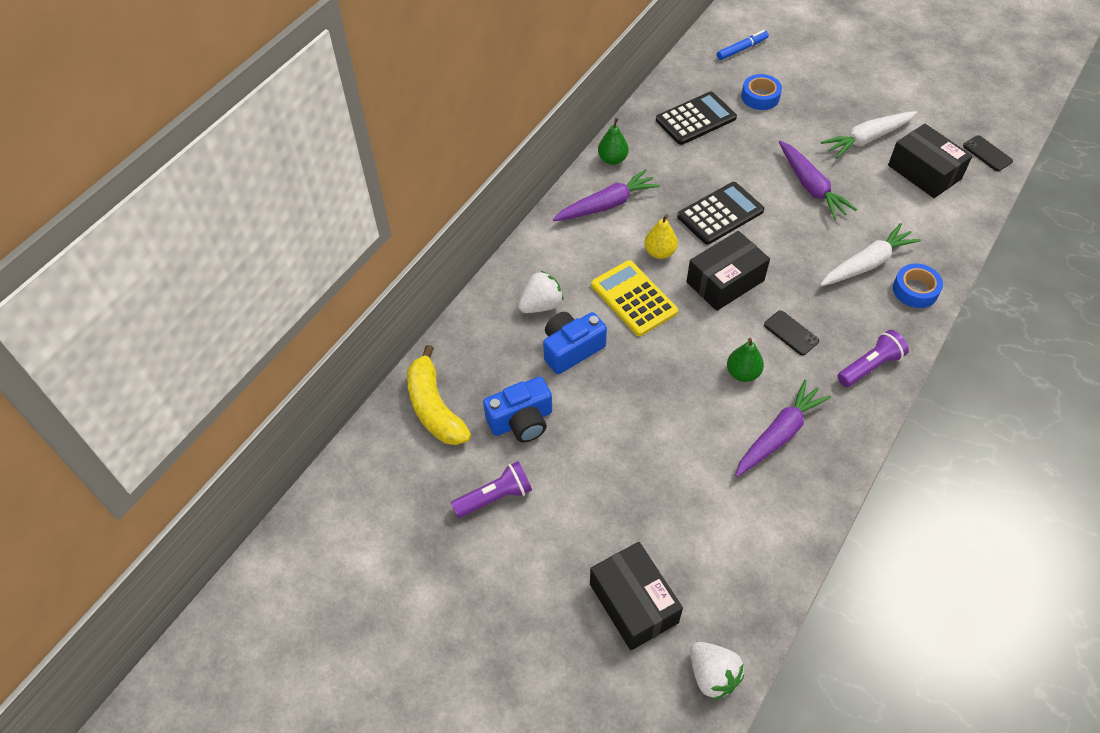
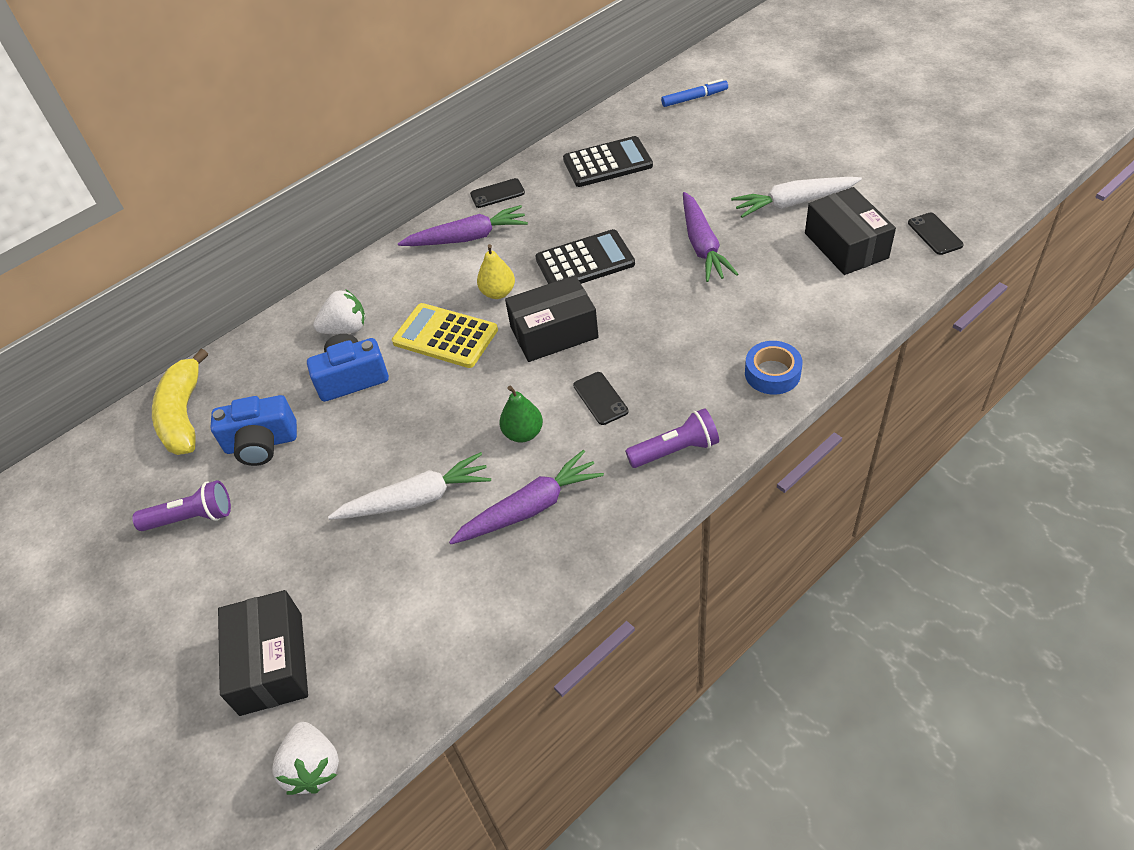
camera: 20 degrees right, 5 degrees down
(612, 159) = (497, 194): green pear -> black phone
(634, 298) = (445, 336): yellow calculator -> yellow calculator turned 45 degrees counterclockwise
(760, 97) = (690, 147): blue tape -> none
(867, 263) = (728, 336): white carrot -> white carrot (417, 499)

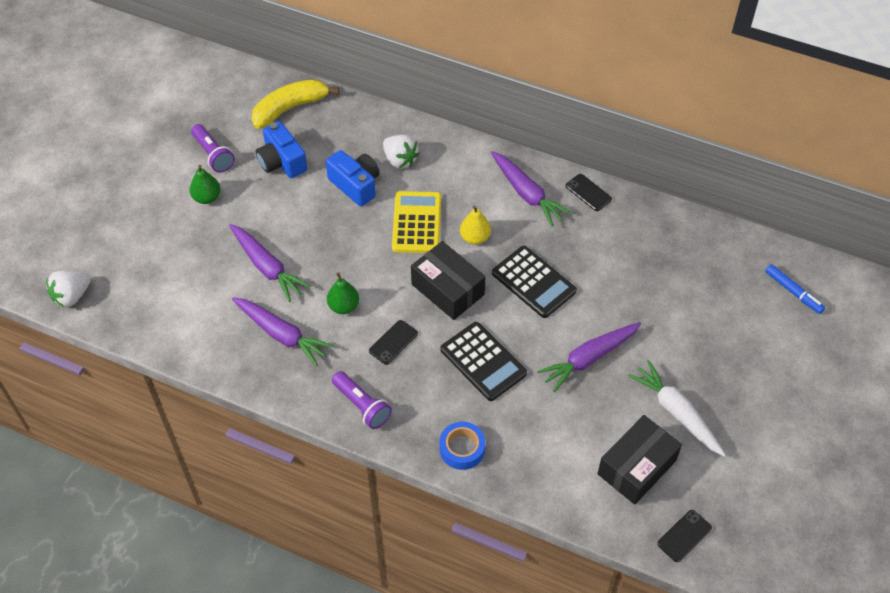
camera: 60 degrees right, 5 degrees up
(258, 542) = (207, 198): none -> green pear
(271, 663) = (128, 245): black box -> none
(417, 499) = (267, 267): white carrot -> purple carrot
(607, 163) = (664, 255): black calculator -> black calculator (483, 361)

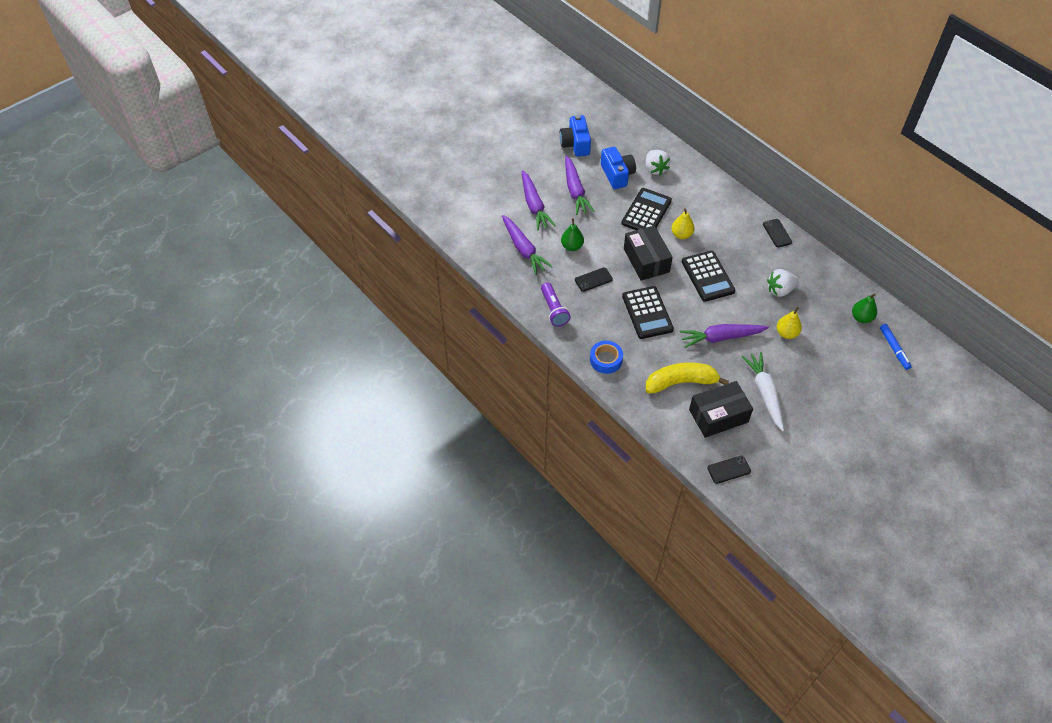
camera: 25 degrees right, 0 degrees up
(72, 296) = (405, 181): white strawberry -> white strawberry (780, 290)
(207, 198) = (516, 150): green pear -> green pear (861, 318)
(213, 155) = (533, 125): purple flashlight -> none
(290, 108) = (597, 112): yellow banana -> yellow banana (681, 382)
(416, 223) = (646, 212): yellow calculator -> black calculator
(527, 194) = (732, 219): purple carrot -> purple carrot (575, 190)
(663, 321) = (786, 333): none -> yellow pear

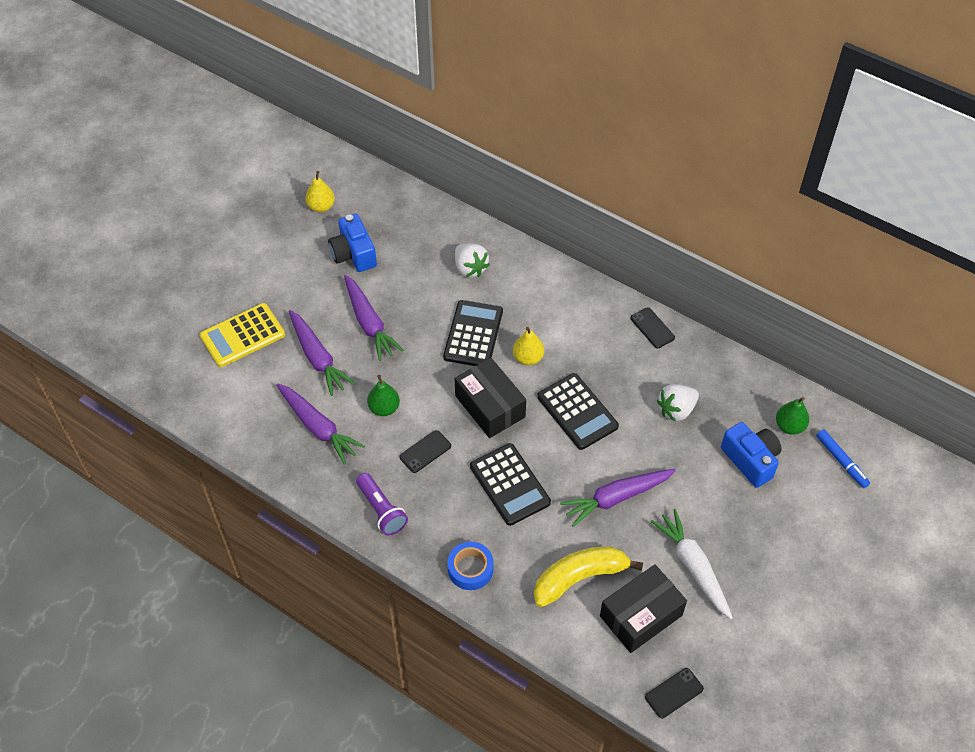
camera: 15 degrees left, 0 degrees up
(486, 181) = (242, 335): none -> yellow calculator
(617, 175) = (421, 287): blue camera -> blue camera (750, 460)
(786, 333) = (700, 471): yellow pear -> yellow pear (321, 206)

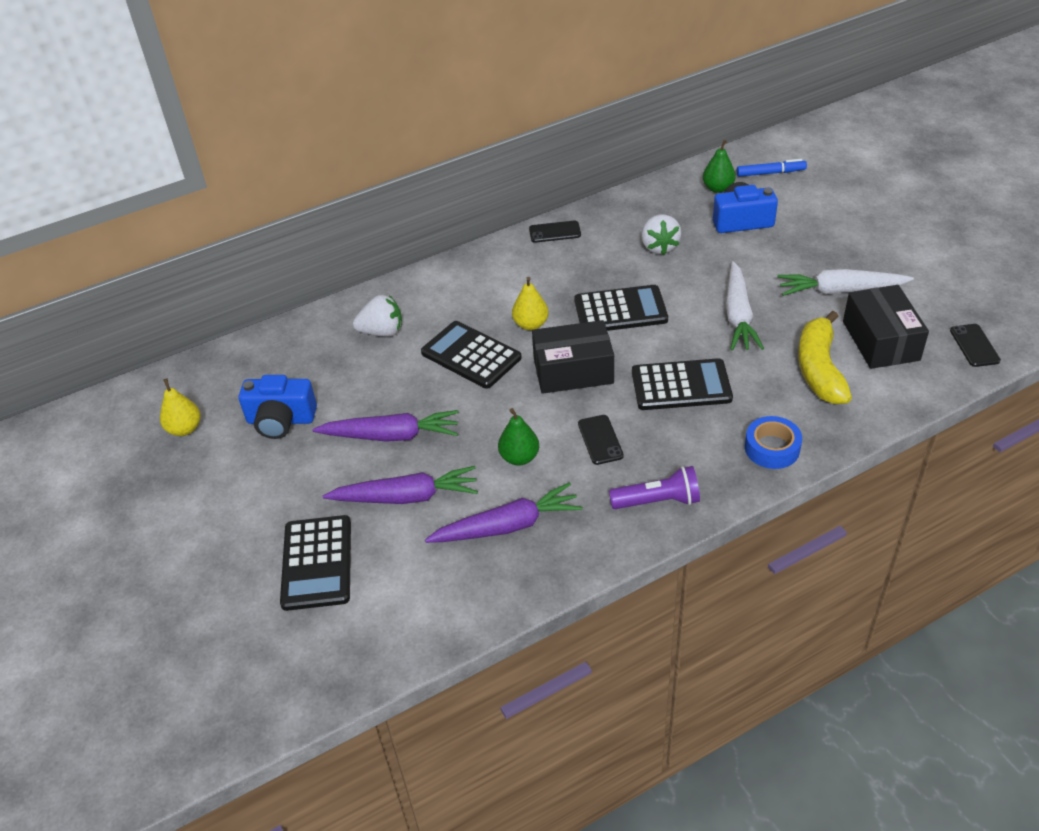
camera: 60 degrees left, 10 degrees down
(242, 335) = (317, 563): yellow calculator -> black calculator
(616, 498) = (738, 316): purple carrot -> white carrot

